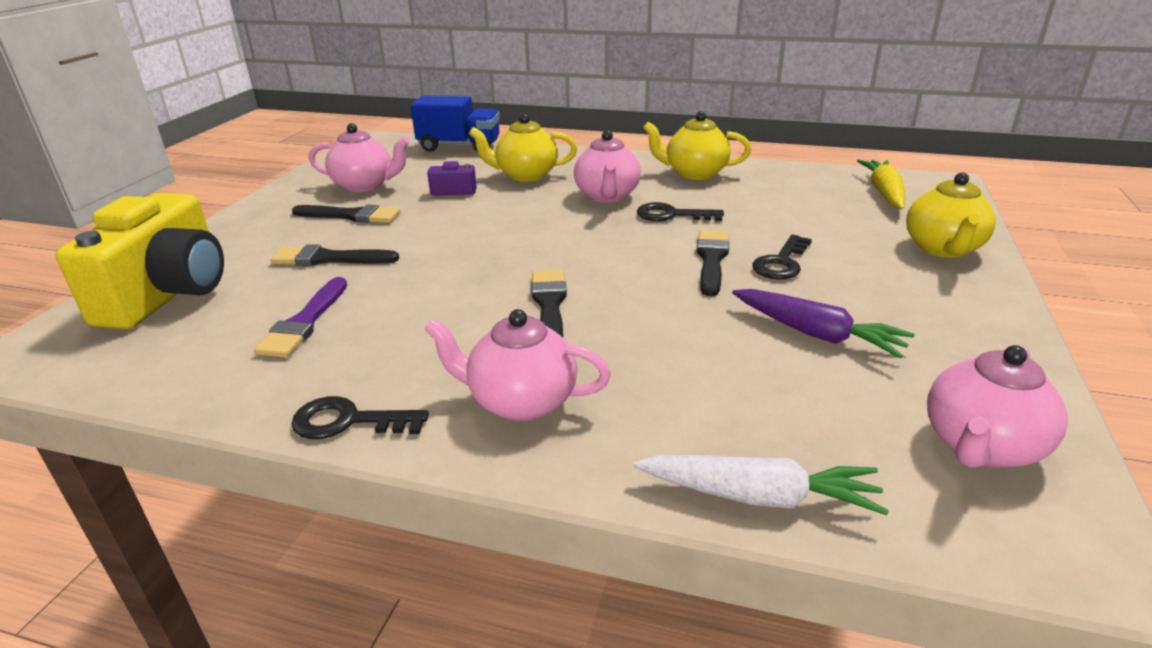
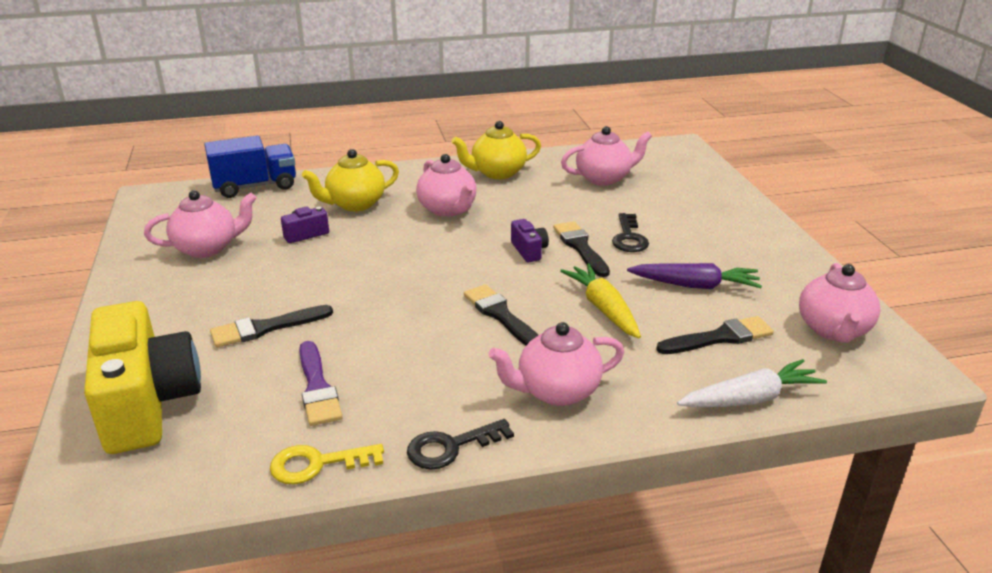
camera: 30 degrees left, 0 degrees up
(218, 392) = (318, 464): none -> yellow key
(351, 216) = (234, 282): black brush -> black brush (719, 337)
(649, 250) = (529, 251): none -> purple camera
(672, 215) = (516, 216): black key -> none
(812, 199) = (604, 178): none -> pink teapot
(884, 192) = (647, 162): yellow carrot -> yellow carrot (603, 308)
(942, 249) = (718, 201): yellow teapot -> none

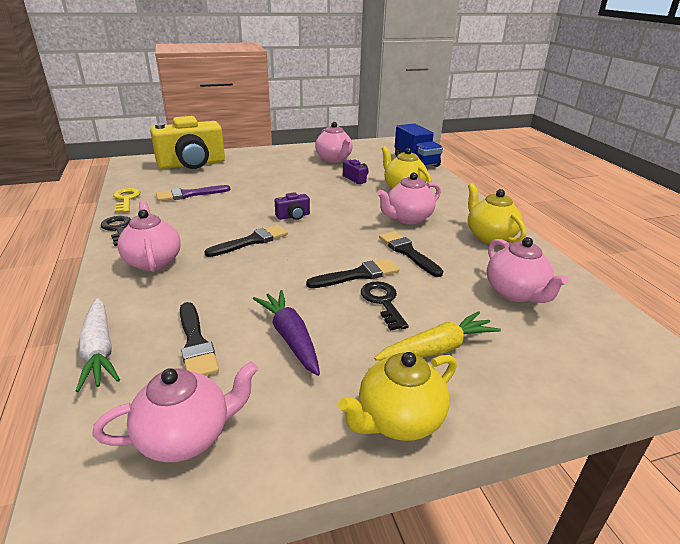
camera: 85 degrees right, 0 degrees up
(266, 328) = (249, 179): black brush -> black brush (408, 252)
(529, 251) = (347, 251): purple camera -> purple camera (293, 216)
(603, 308) = (255, 283): yellow carrot -> yellow carrot (438, 348)
(629, 237) = (383, 302): black key -> black key turned 75 degrees clockwise
(695, 285) = (290, 337): purple carrot -> purple carrot turned 150 degrees clockwise
(776, 242) = (398, 420): none -> yellow teapot
(833, 330) = (186, 436): pink teapot -> pink teapot turned 150 degrees clockwise

